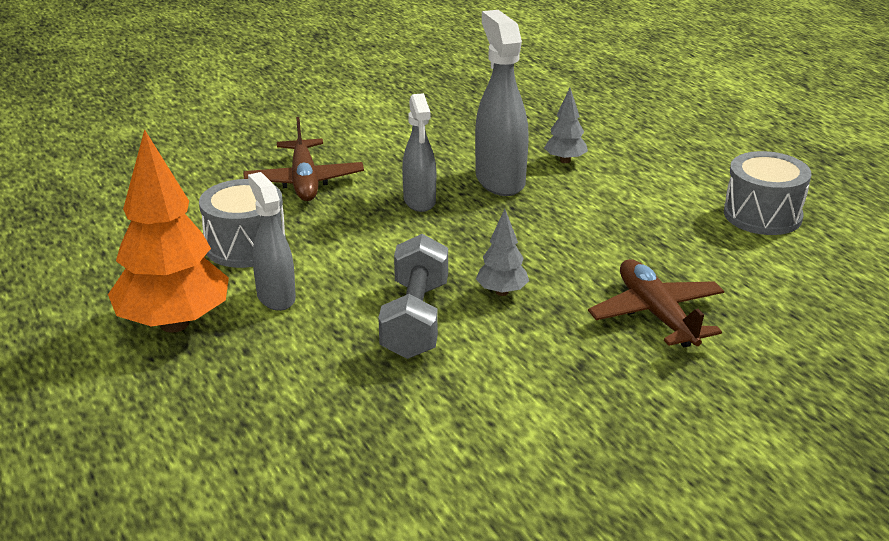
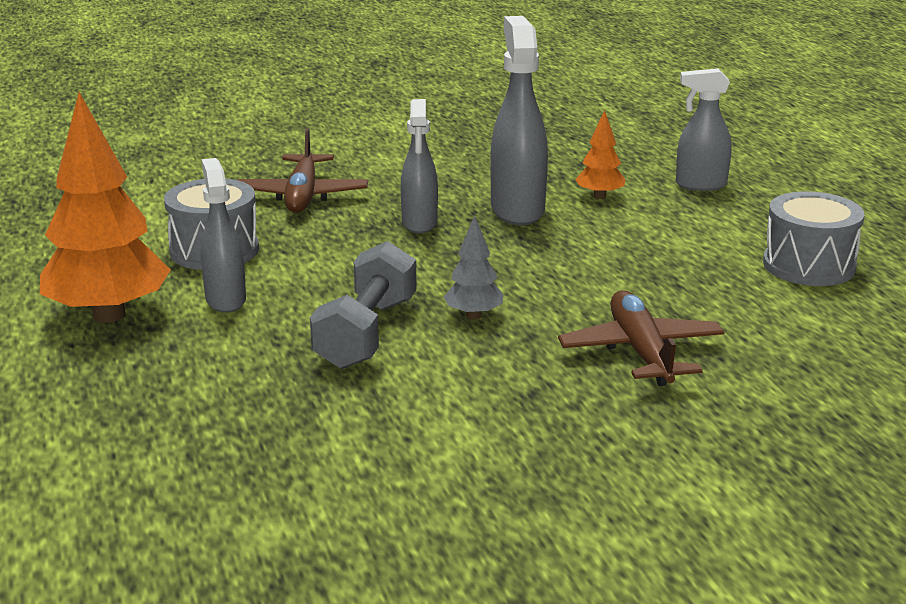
camera: 10 degrees right, 5 degrees down
(565, 160) = (599, 196): grey tree -> orange tree
(645, 142) = (700, 185): none -> grey spray bottle

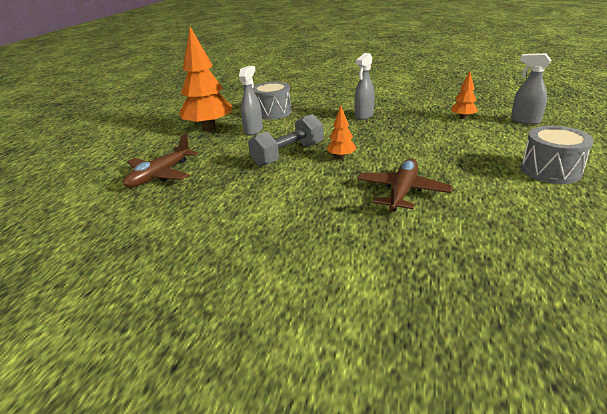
camera: 35 degrees right, 5 degrees up
(302, 196) = (329, 98): brown plane -> brown plane (160, 175)
(473, 315) = (341, 157): grey tree -> orange tree
(517, 210) = (414, 117): grey spray bottle -> none

